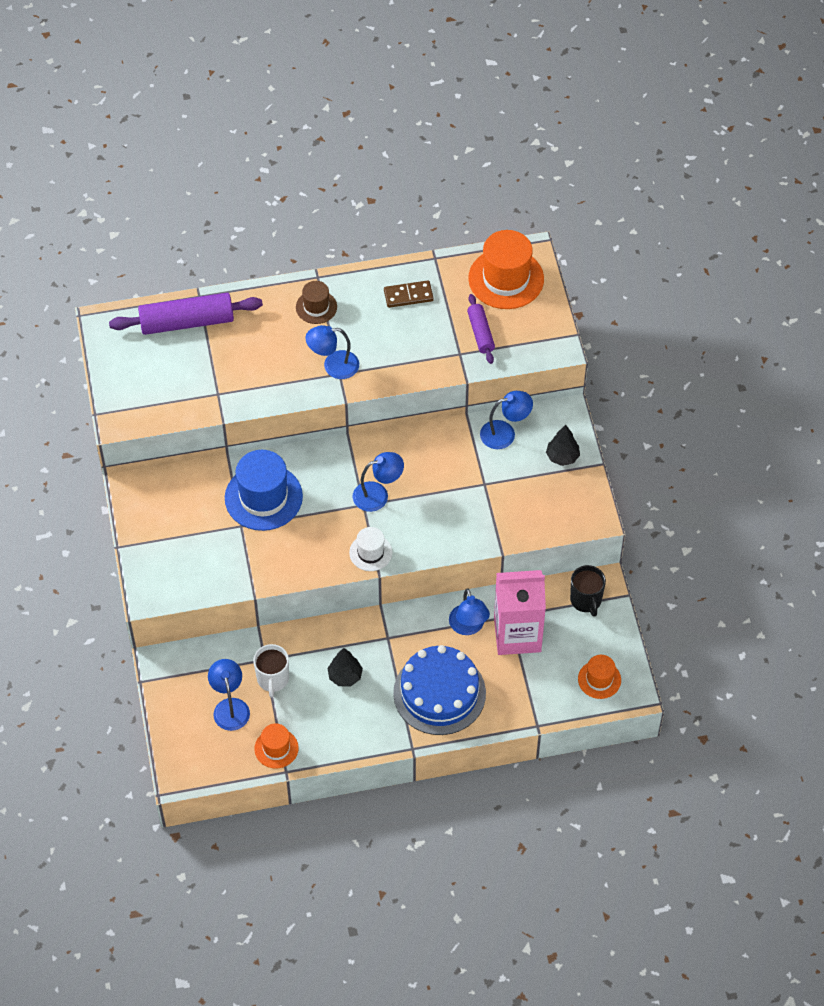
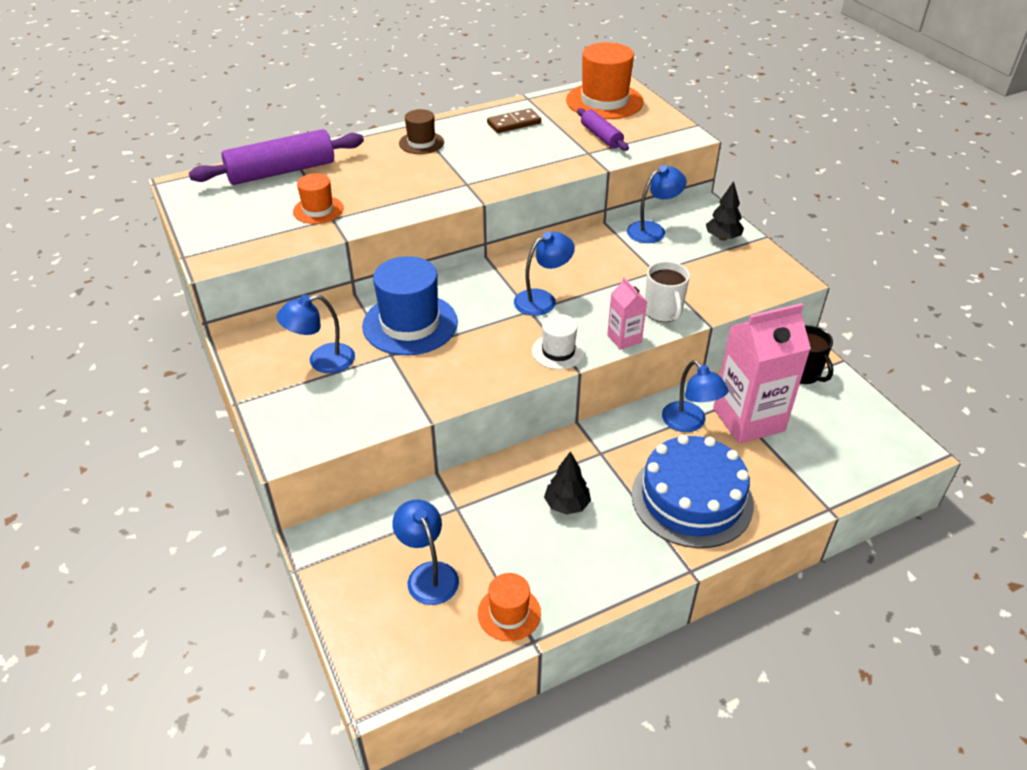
camera: 15 degrees left, 15 degrees down
(273, 679) = (475, 528): white mug -> white mug (663, 312)
(333, 366) = (457, 179): blue lamp -> blue lamp (322, 361)
(427, 551) = (624, 338): none -> pink carton
(599, 679) = (867, 444): orange hat -> orange hat (318, 210)

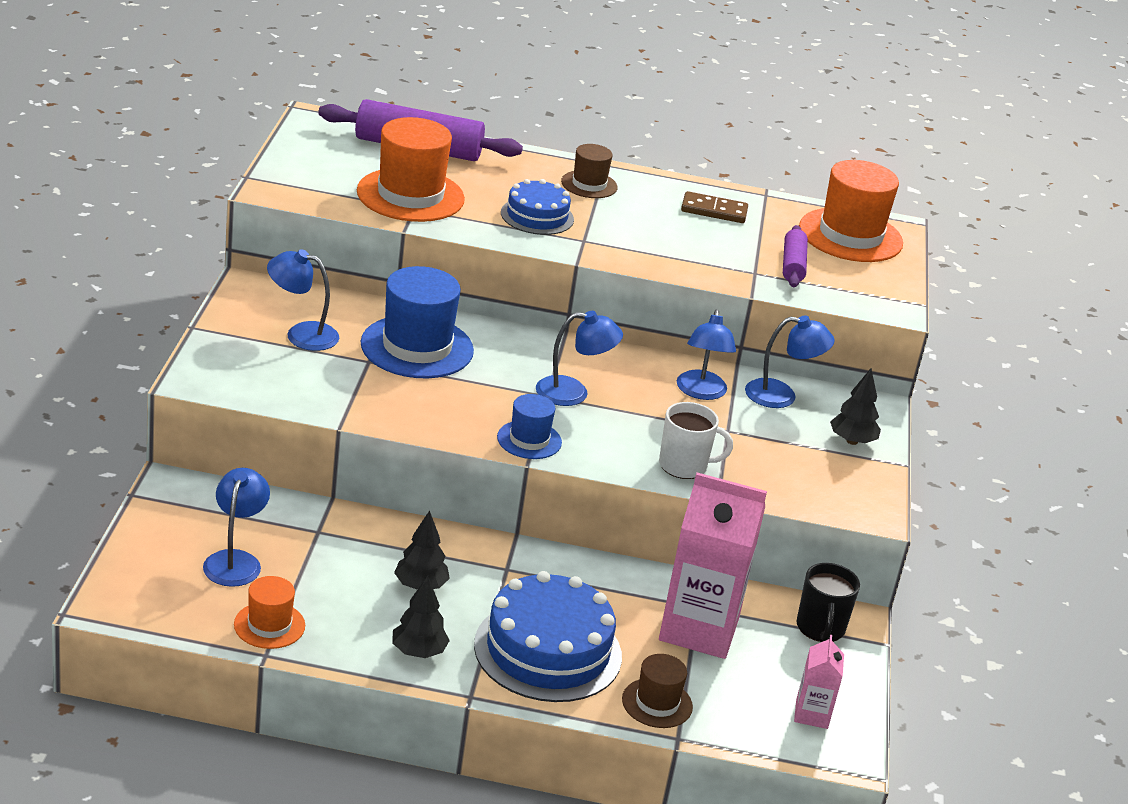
camera: 30 degrees right, 10 degrees down
(318, 210) = (410, 195): orange hat -> orange hat, size x1.84
(417, 182) = (537, 216): none -> blue cake
(558, 351) = (529, 440): white hat -> blue hat
(623, 560) = (418, 652): none -> black tree
(624, 338) = (610, 464): pink carton -> pink carton (811, 714)
(663, 312) = (684, 466): white mug -> white mug turned 105 degrees counterclockwise
(689, 423) = (631, 597): blue lamp -> blue lamp (701, 392)
(790, 491) = (657, 703): none -> brown hat

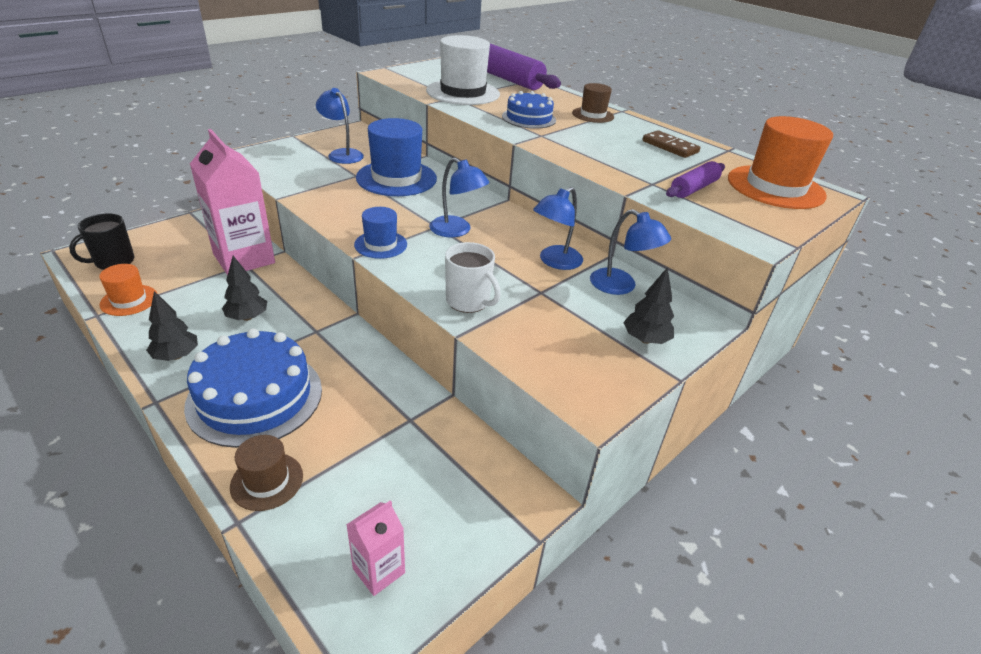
camera: 40 degrees right, 5 degrees up
(235, 560) = (177, 260): blue lamp -> none
(410, 195) = (463, 92): orange hat -> white hat
(699, 629) = (386, 438): pink carton -> pink carton (244, 258)
(820, 628) = (491, 490): black mug -> black mug (113, 261)

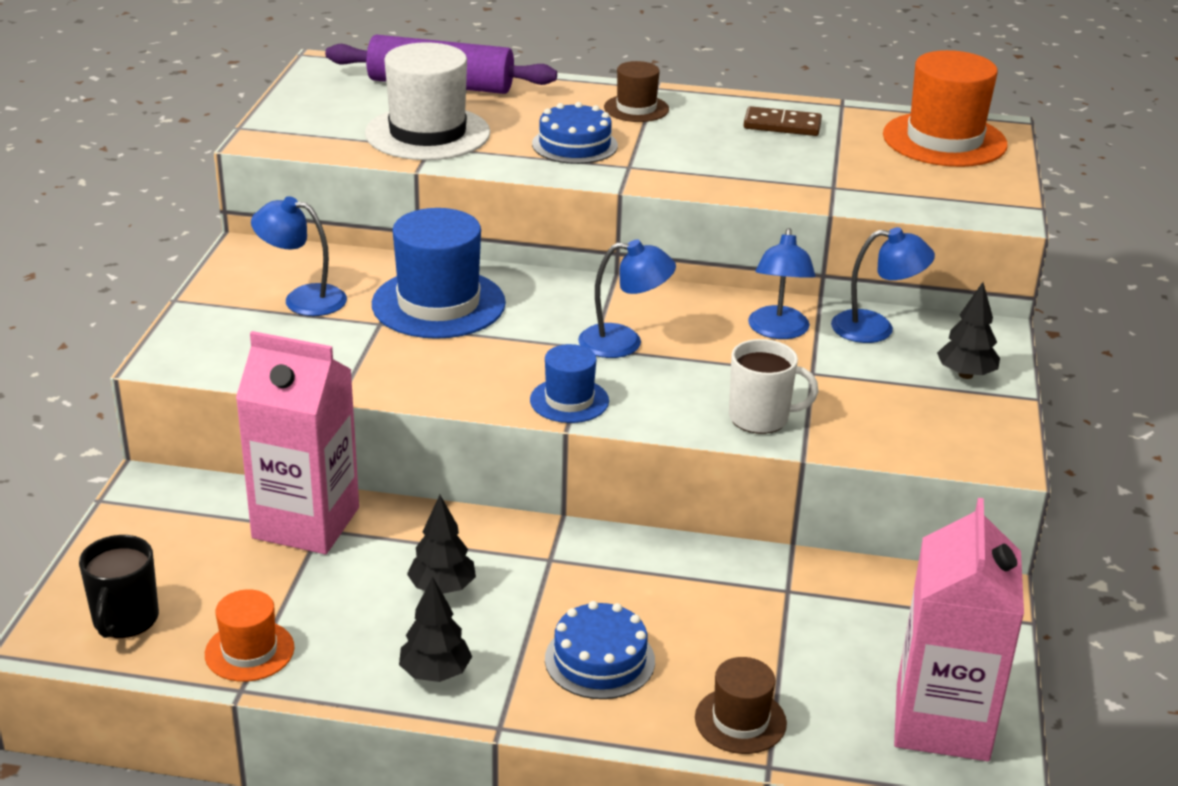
camera: 35 degrees left, 5 degrees down
(255, 397) = (599, 660): blue cake -> blue cake, size x0.59
(379, 570) = (942, 722): pink carton -> pink carton, size x2.10
(694, 188) = (878, 176): purple rolling pin -> none

